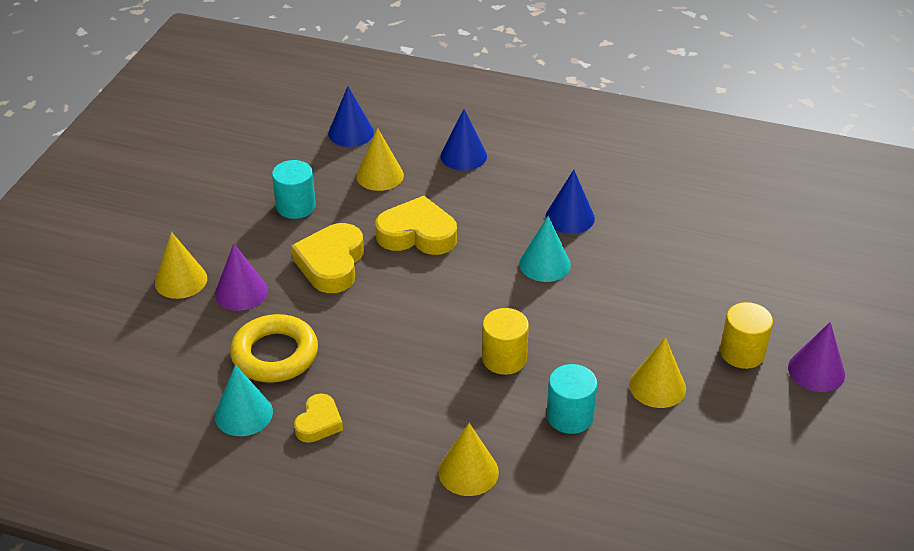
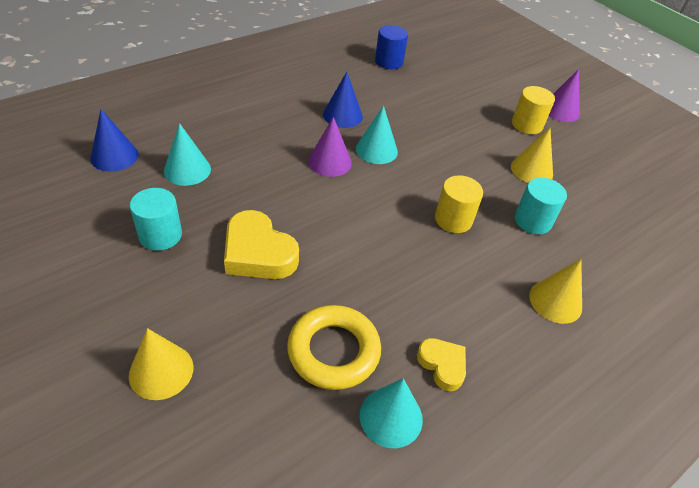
camera: 60 degrees left, 5 degrees up
(241, 292) = (228, 332): purple cone -> purple cone (330, 162)
(380, 175) = (187, 170): yellow cone -> turquoise cone
(417, 234) = (279, 188): yellow heart -> none
(463, 156) = (222, 121): blue cone -> none
(712, 201) = (389, 62): none -> blue cylinder

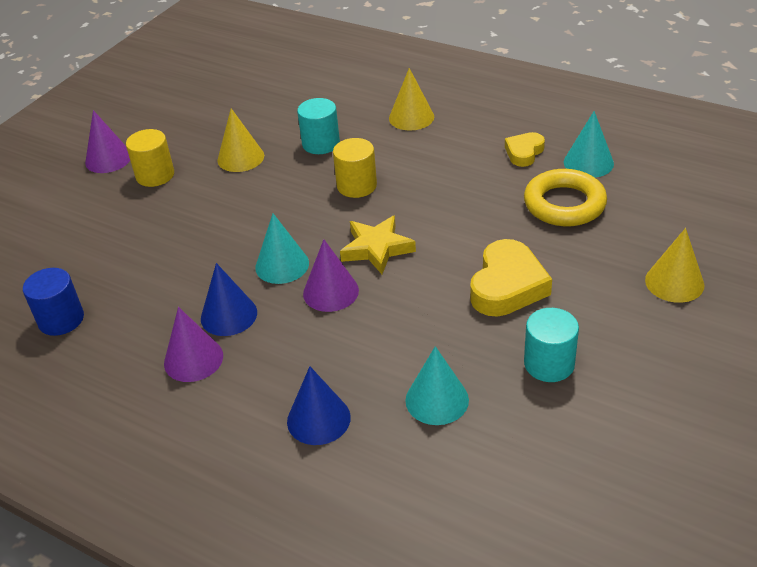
camera: 105 degrees left, 5 degrees down
(114, 156) = (468, 484): blue cone -> blue cone (318, 419)
(314, 94) = (193, 359): none -> purple cone
(360, 200) = (377, 248): none -> yellow star

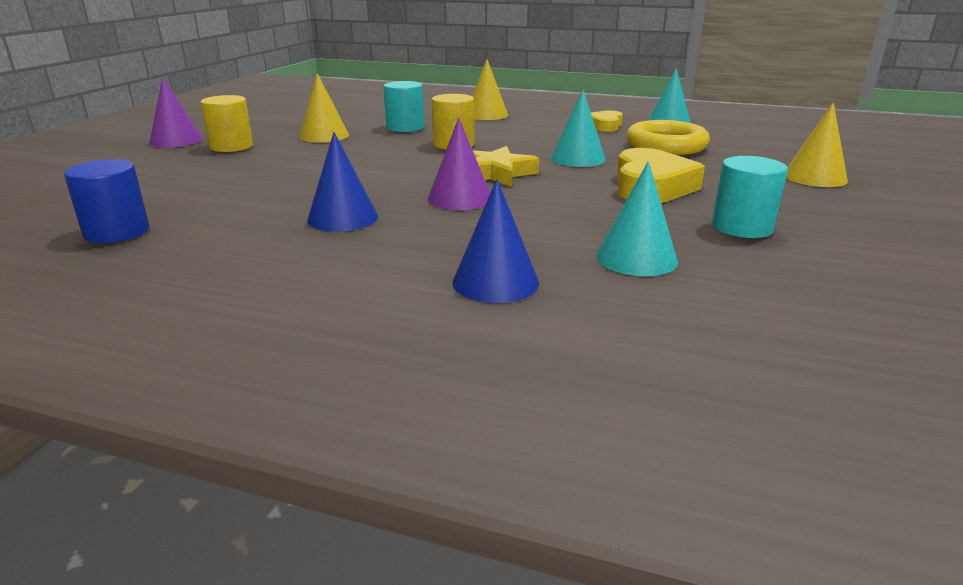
camera: 15 degrees left, 15 degrees down
(193, 359) = (306, 249): purple cone -> none
(282, 265) = (394, 186): turquoise cone -> turquoise cone (578, 158)

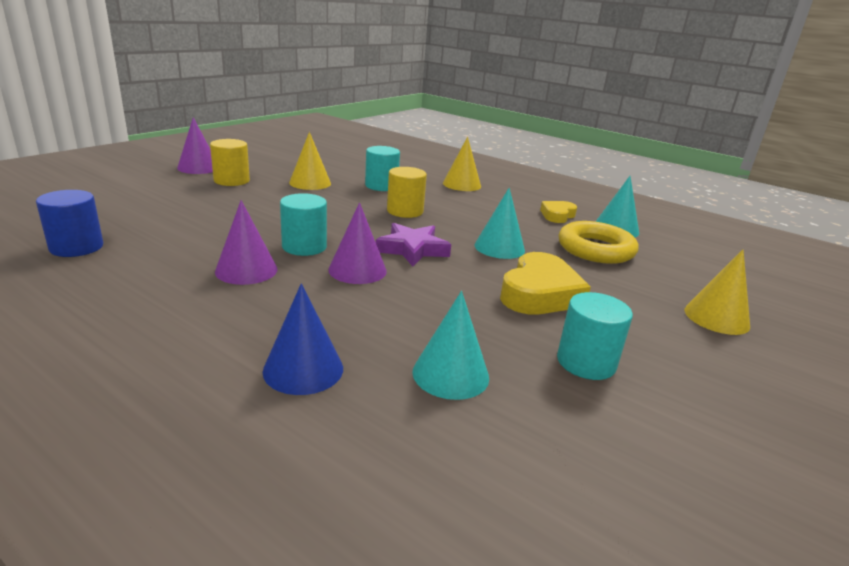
camera: 15 degrees right, 0 degrees up
(343, 218) = (246, 270): blue cone -> purple cone
(382, 189) = (304, 247): none -> turquoise cylinder
(496, 173) = (412, 249): yellow star -> purple star

